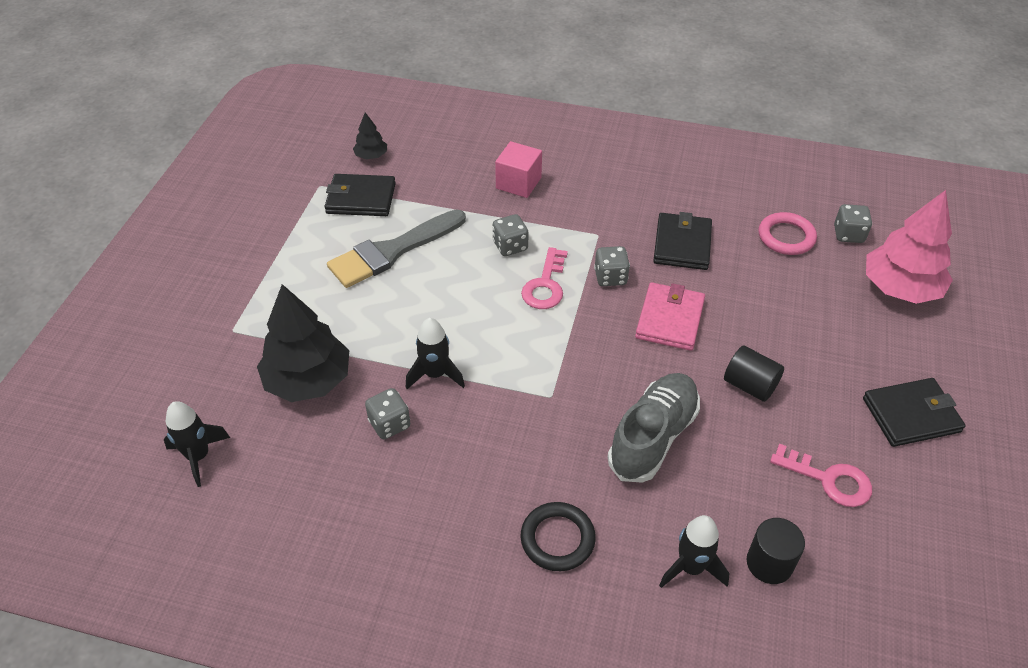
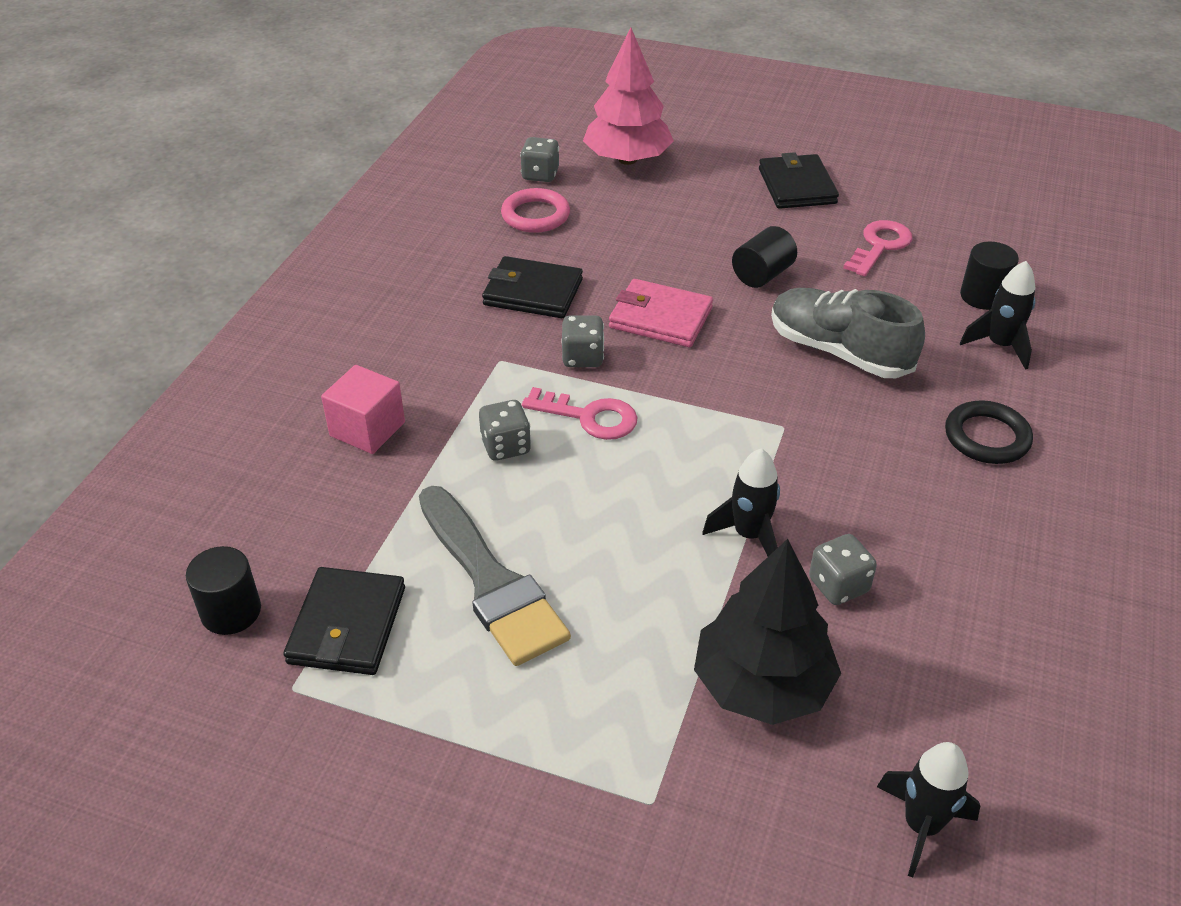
camera: 85 degrees left, 5 degrees down
(371, 156) = (231, 611): black tree -> black cylinder

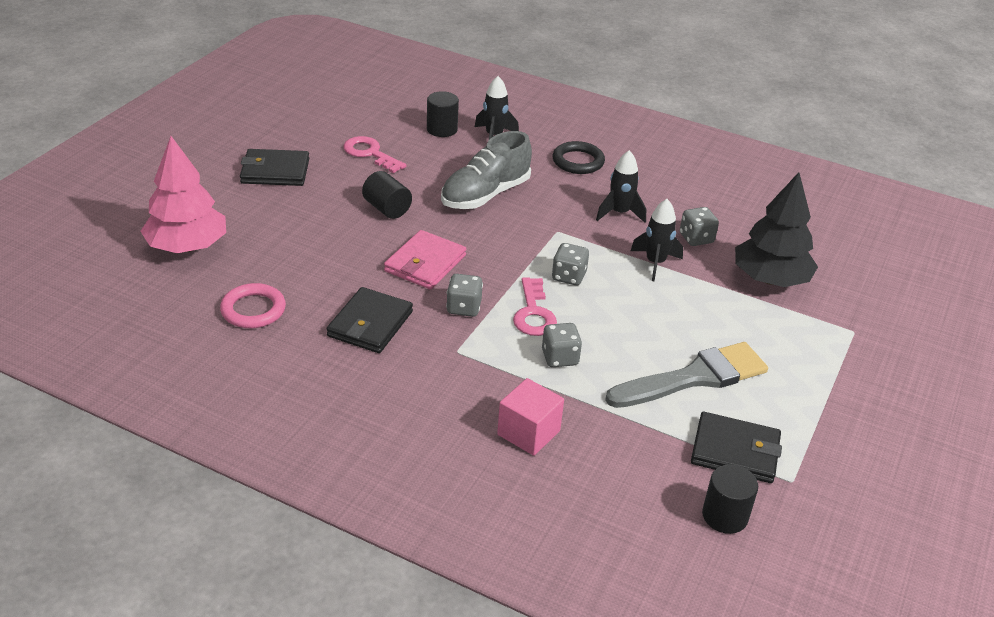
camera: 85 degrees left, 5 degrees down
(540, 175) = (185, 299): grey dice -> grey dice (568, 276)
(589, 417) = (533, 313): pink key -> pink key turned 150 degrees clockwise
(921, 826) = (851, 246): black rocket -> black rocket (619, 213)

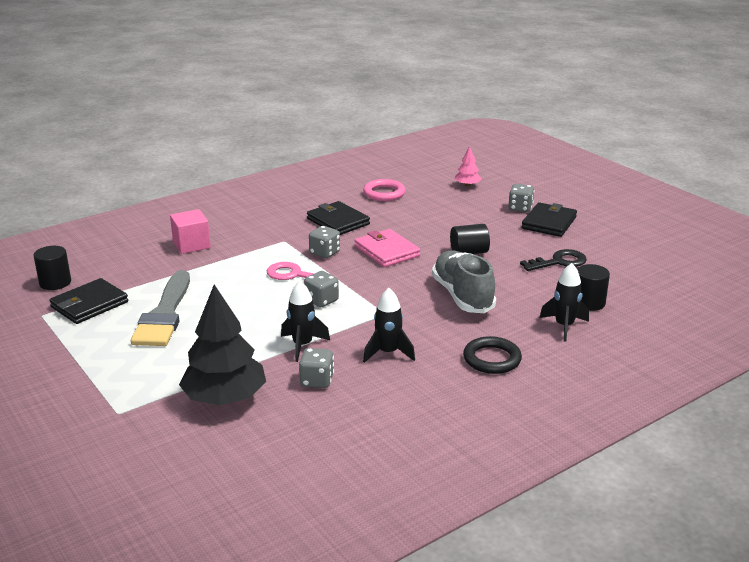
camera: 120 degrees right, 10 degrees down
(187, 246) = (467, 185): pink tree -> pink tree, size x0.47
(370, 153) = (559, 262): pink key -> black key
(560, 358) = (240, 272): grey dice -> grey dice (520, 208)

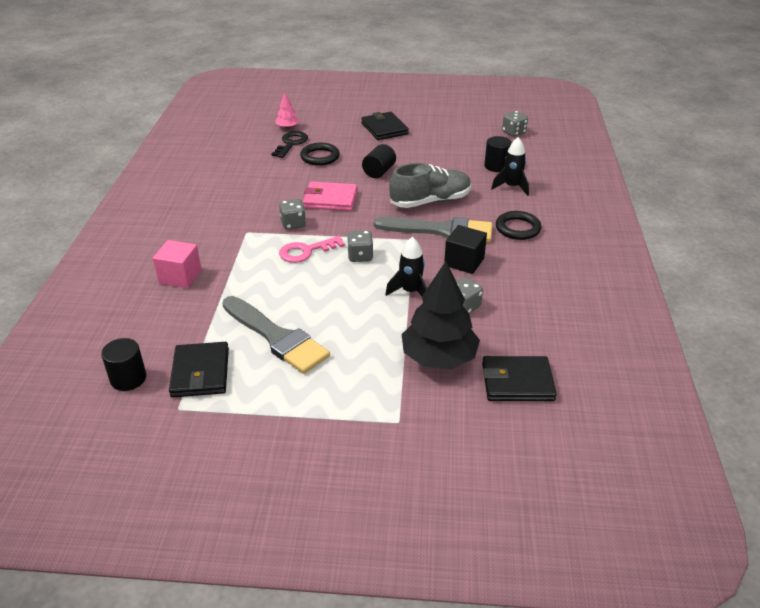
camera: 50 degrees left, 10 degrees up
(338, 221) = (255, 197): black wallet -> black wallet (517, 382)
(384, 193) = (244, 160): pink ring -> none
(388, 353) = (464, 262): black rocket -> black cube
(421, 320) = (441, 230): none -> grey brush
(445, 218) = (320, 157): none -> black ring
(462, 296) = (430, 201): grey shoe -> grey shoe turned 135 degrees clockwise
(520, 208) = (350, 127): grey dice -> grey dice (513, 132)
(559, 262) = (436, 150): black key -> black key (291, 143)

